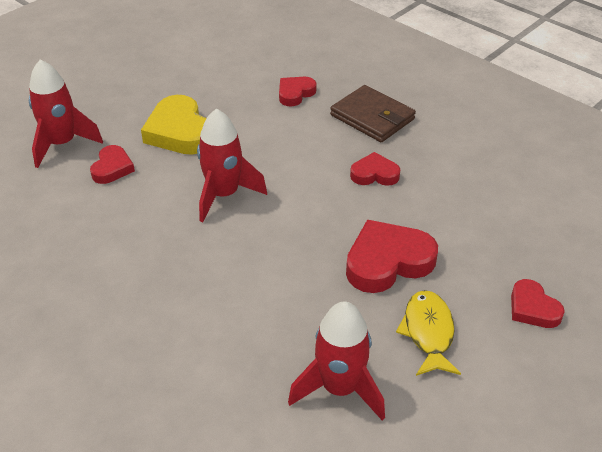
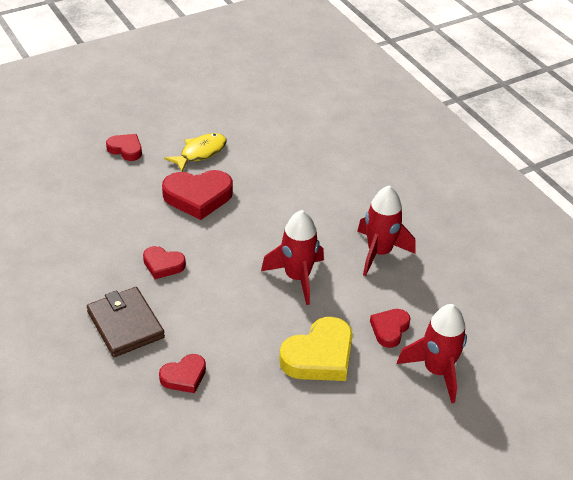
camera: 165 degrees left, 0 degrees up
(179, 132) = (319, 356): yellow heart -> yellow heart turned 60 degrees clockwise
(339, 388) = (269, 140): red rocket -> red rocket (379, 252)
(428, 332) = (200, 153): yellow fish -> yellow fish turned 150 degrees counterclockwise
(532, 308) = (126, 149): red heart -> red heart turned 45 degrees counterclockwise

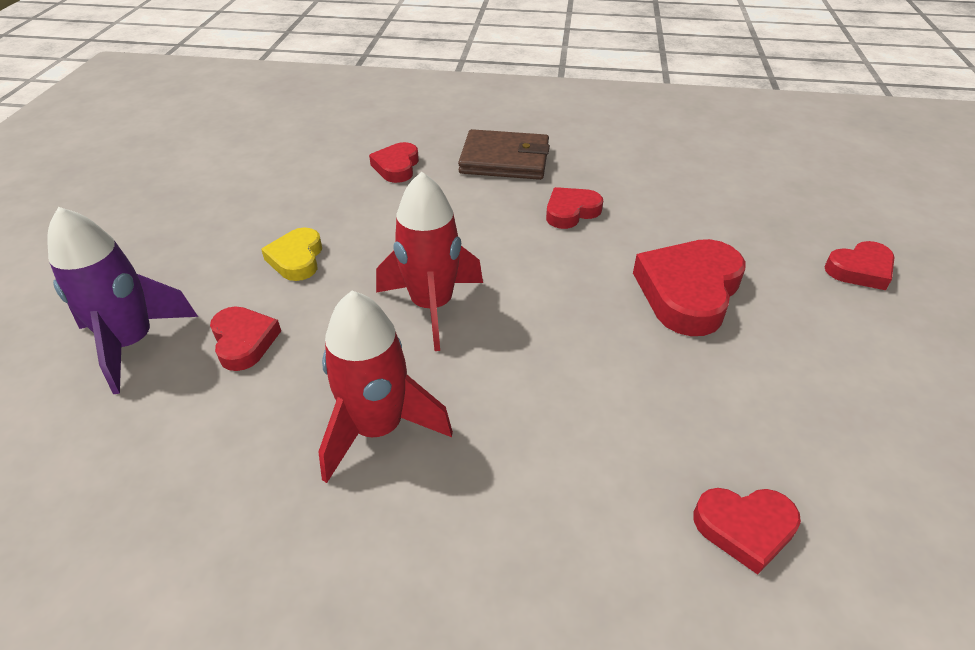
camera: 130 degrees right, 0 degrees up
(200, 153) = (812, 344): yellow fish -> none
(317, 148) = (745, 528): none -> red heart
(319, 356) = (296, 259): yellow heart -> yellow heart, size x0.58
(436, 371) = (132, 343): red rocket -> purple rocket

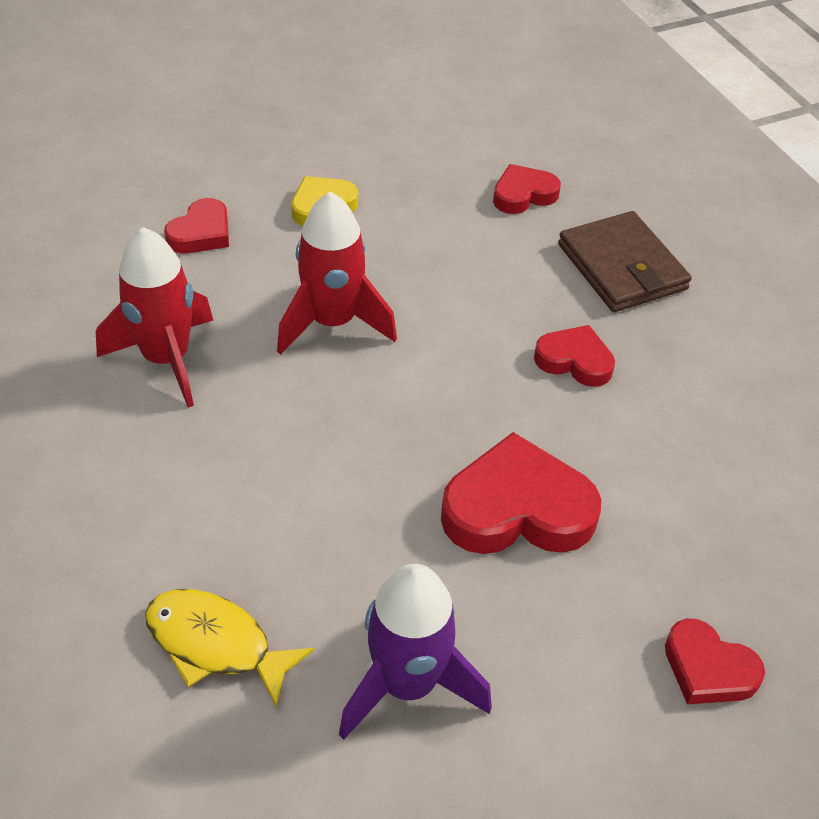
camera: 55 degrees right, 5 degrees up
(132, 343) = (154, 177): purple rocket -> purple rocket (408, 684)
(745, 528) = (216, 644): red heart -> yellow fish

